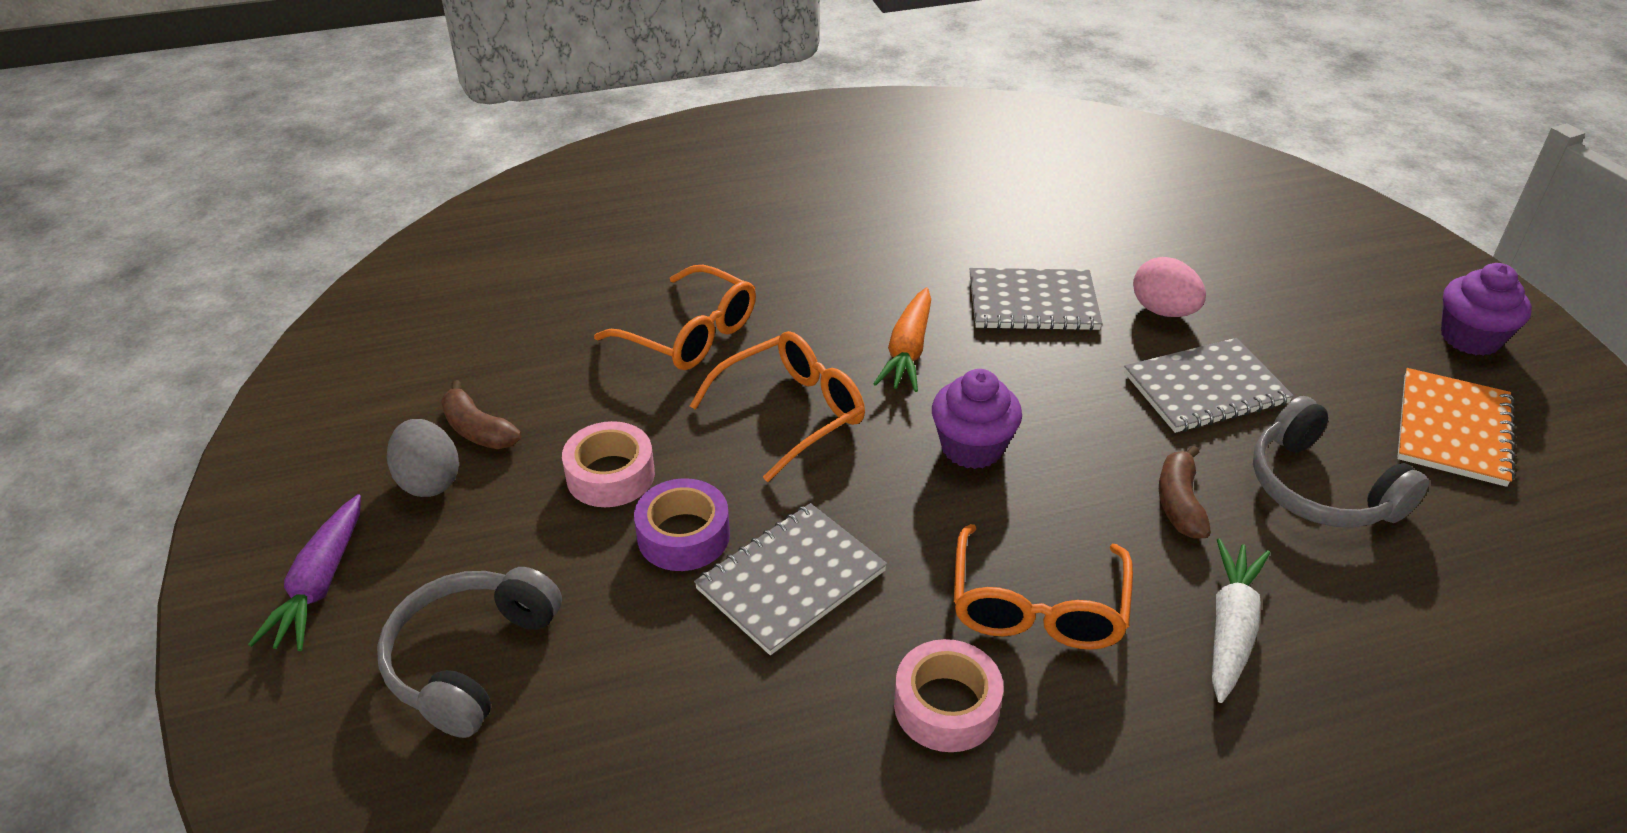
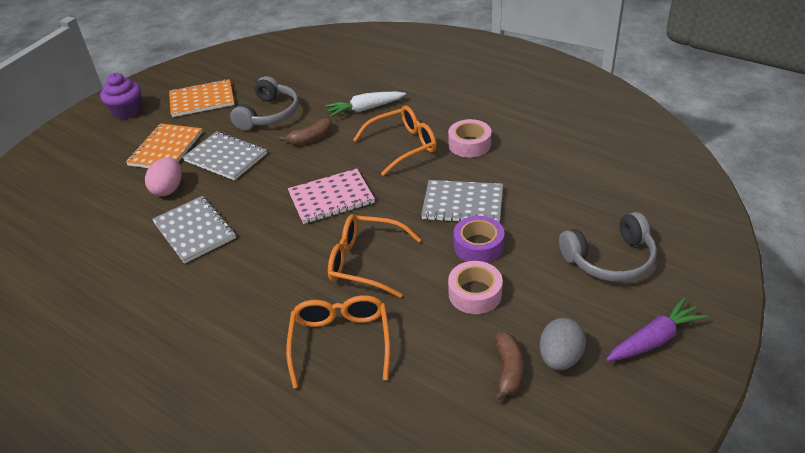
camera: 125 degrees left, 0 degrees up
(908, 351) = (276, 251): orange carrot -> none
(972, 447) = (331, 198): purple cupcake -> pink notebook
(1292, 341) = (166, 149): none -> orange notebook

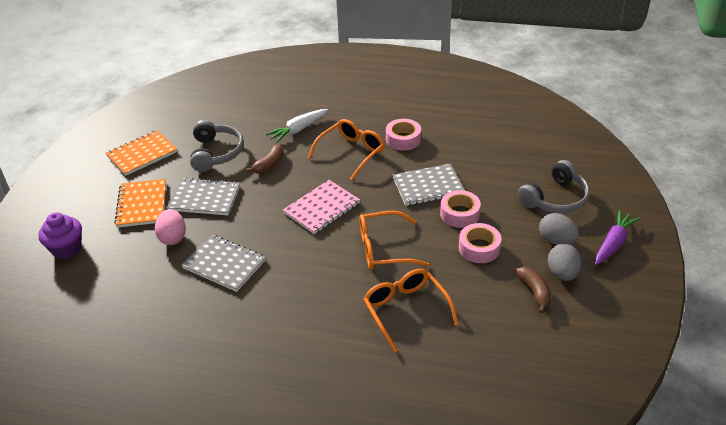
camera: 25 degrees left, 0 degrees up
(127, 111) = (75, 180): purple cupcake -> purple cupcake (66, 248)
(478, 246) = (459, 214): purple tape -> pink tape
(578, 313) = (556, 241): none -> grey egg

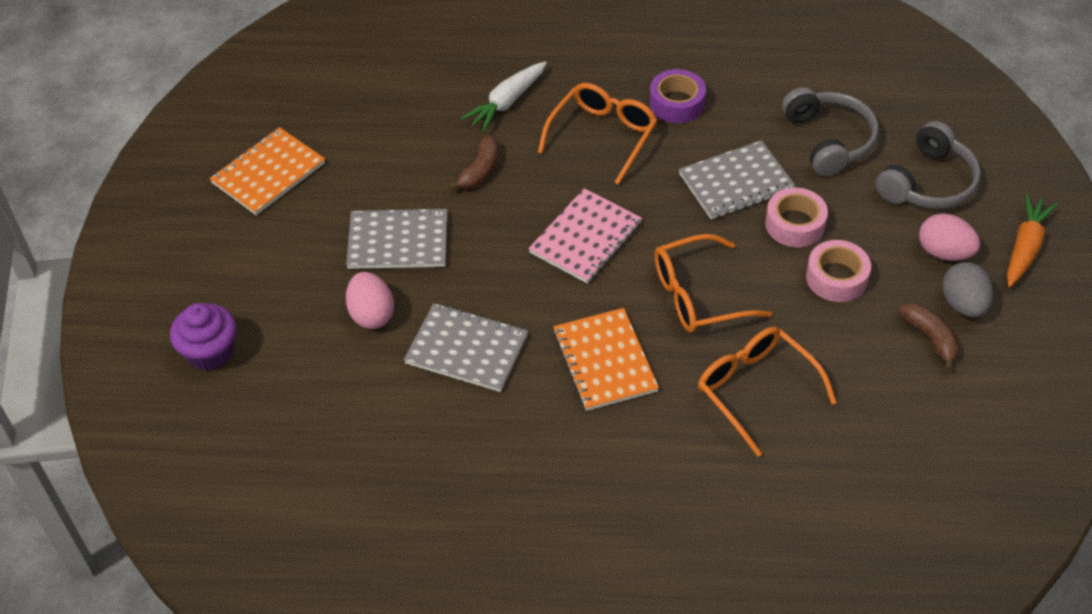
camera: 10 degrees left, 10 degrees up
(142, 204) = (302, 263): orange notebook -> orange notebook (605, 361)
(216, 153) = (388, 158): grey headphones -> grey headphones (829, 140)
(403, 139) = (676, 103): pink tape -> purple tape
(556, 241) = (944, 252): grey egg -> pink egg
(613, 243) = (1025, 247): purple carrot -> orange carrot

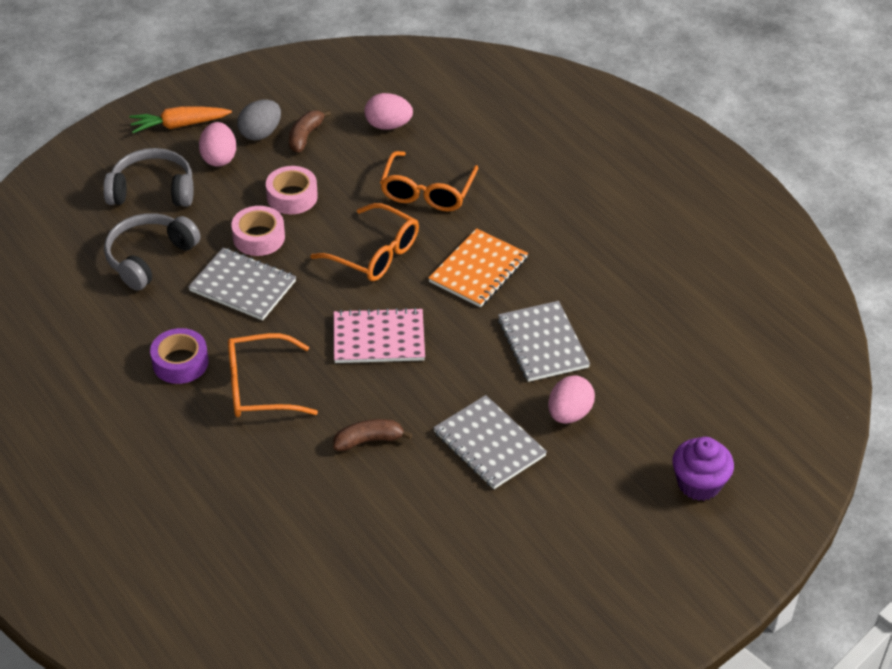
camera: 130 degrees left, 5 degrees down
(268, 173) = (505, 581): orange notebook -> none
(507, 102) = (273, 471): white carrot -> none
(897, 421) = (388, 125): none -> pink egg

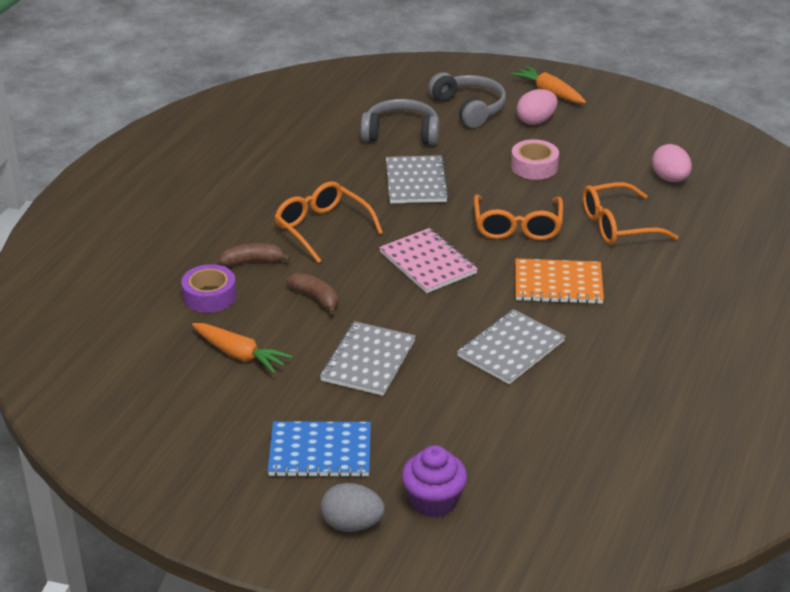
camera: 60 degrees right, 10 degrees down
(180, 362) = (313, 186): purple tape -> purple tape (209, 296)
(259, 237) = (474, 169): pink tape -> none
(260, 133) = (585, 127): grey egg -> grey egg (352, 524)
(305, 136) = (607, 147): brown banana -> brown banana (253, 262)
(411, 533) = (239, 354): none -> orange carrot
(569, 414) = (444, 393): pink egg -> none
(589, 531) = (320, 452): none -> blue notebook

